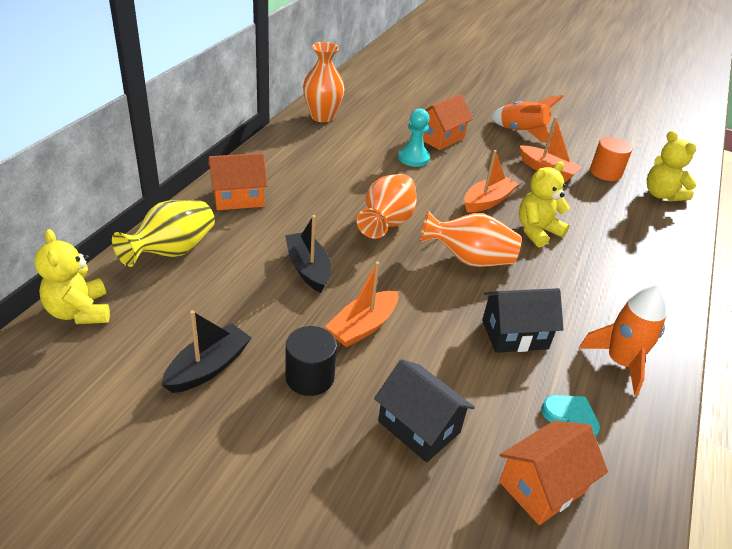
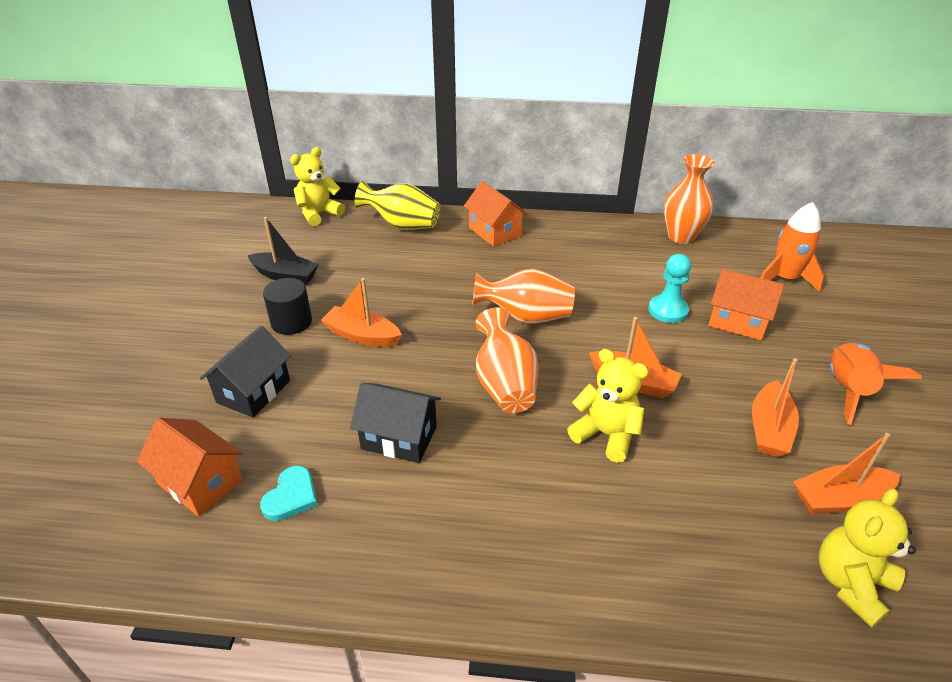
camera: 75 degrees right, 0 degrees up
(308, 268) = (422, 289): black boat -> none
(514, 334) = (399, 437): black house -> black house turned 45 degrees counterclockwise
(605, 172) = (839, 499): orange cylinder -> orange boat
(620, 362) = (393, 537): orange rocket -> orange rocket (784, 279)

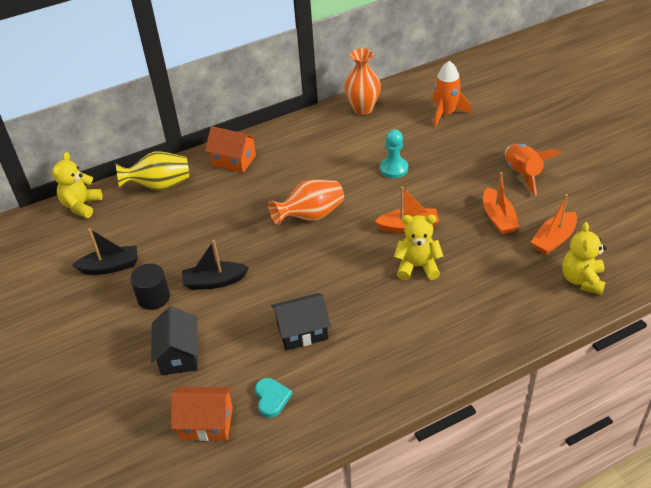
camera: 30 degrees left, 5 degrees up
(362, 336) = (214, 281): orange boat -> black boat
(505, 385) = (336, 267): orange vase -> none
(738, 321) = (439, 157): orange house -> none

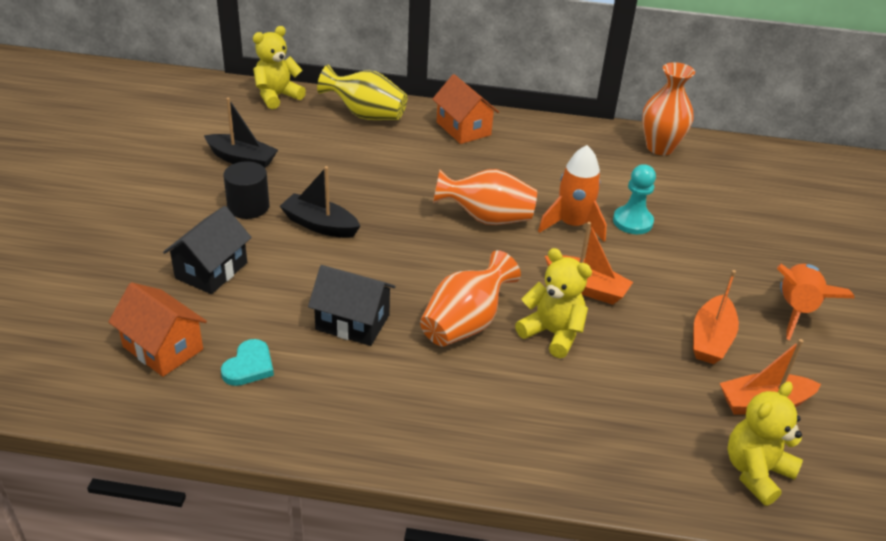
camera: 30 degrees right, 5 degrees down
(366, 291) = (465, 324): none -> orange vase
(446, 113) = (759, 198): orange rocket -> orange rocket (572, 225)

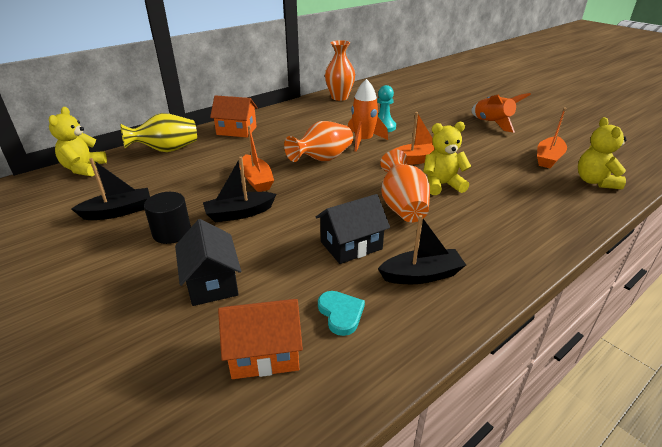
camera: 45 degrees left, 5 degrees down
(358, 392) = (421, 275): none -> black boat
(711, 339) = (491, 149): orange boat -> orange boat (256, 180)

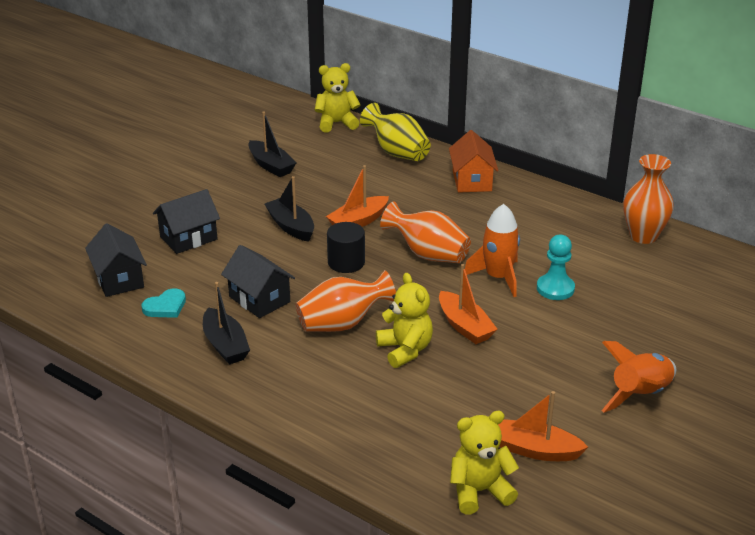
camera: 75 degrees right, 0 degrees up
(172, 232) = (249, 201): black cylinder -> black cylinder (346, 262)
(264, 353) = (119, 279): orange house -> black house

